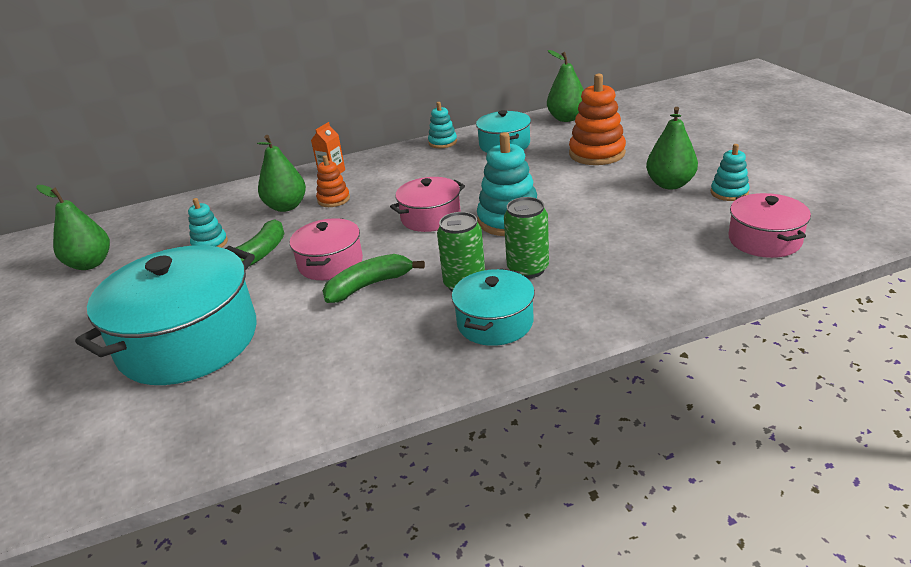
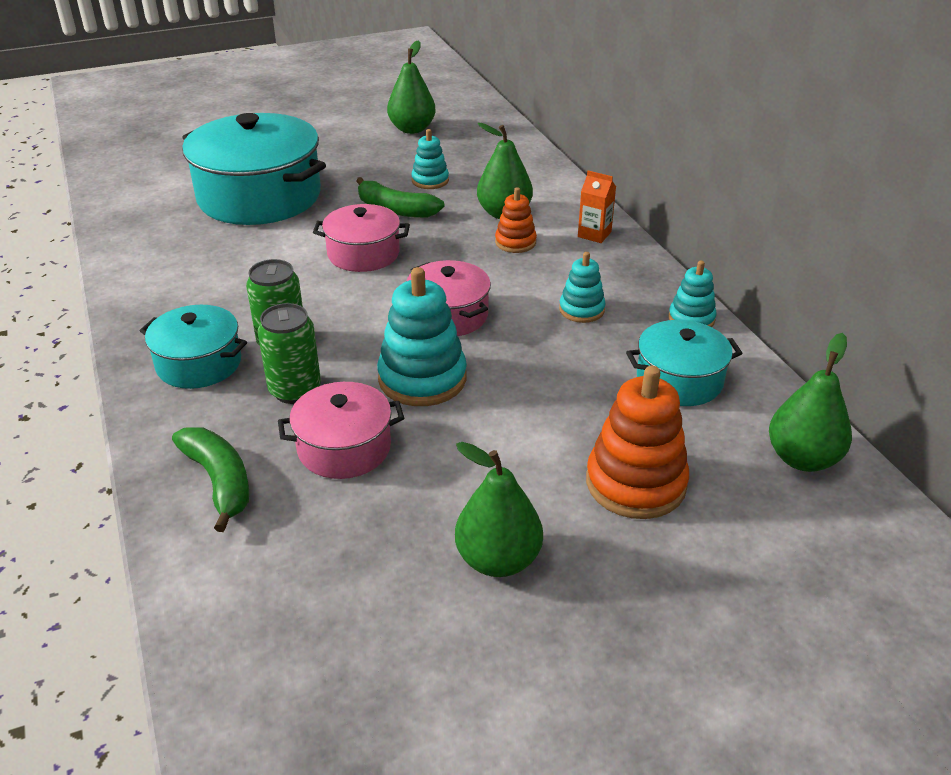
camera: 85 degrees right, 5 degrees up
(369, 285) = (308, 281): green banana -> green banana (219, 481)
(729, 193) = (450, 634): turquoise stacking toy -> turquoise stacking toy (581, 310)
(764, 240) = (278, 641): pink pot -> pink pot (344, 448)

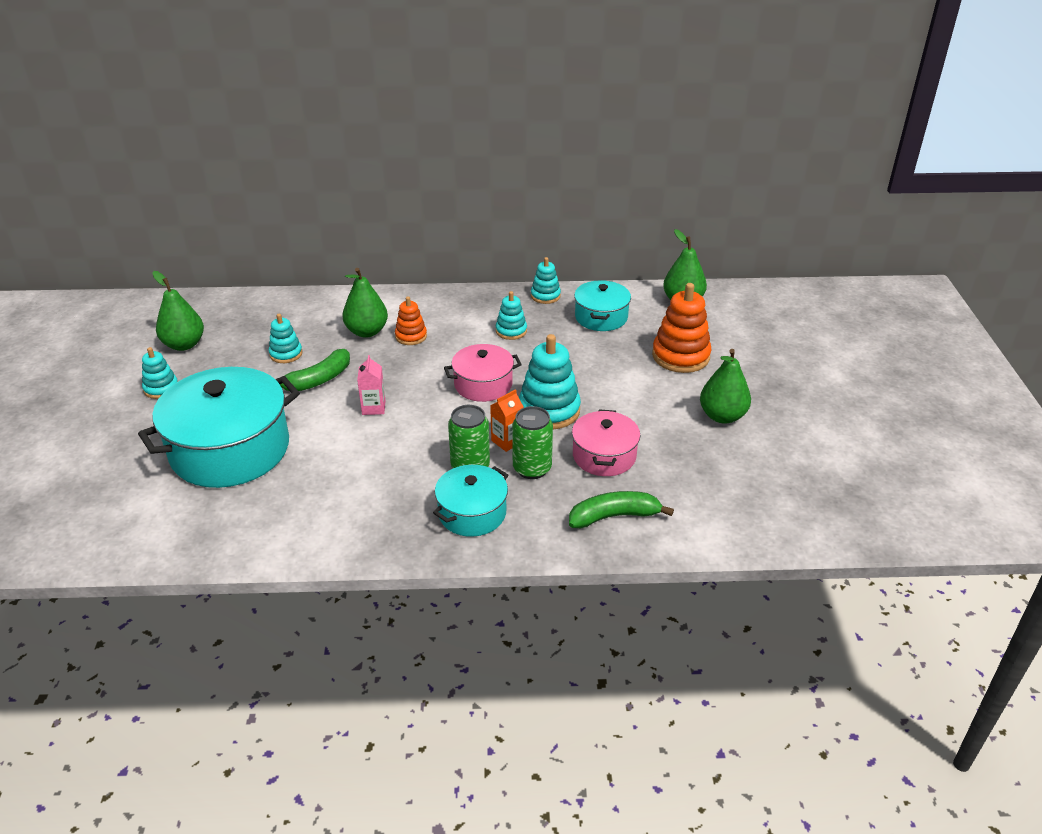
camera: 70 degrees left, 0 degrees up
(337, 139) = (161, 388): none -> turquoise stacking toy
(363, 254) = (373, 407): pink pot -> pink carton
(594, 234) = (425, 302): orange carton -> orange carton (507, 441)

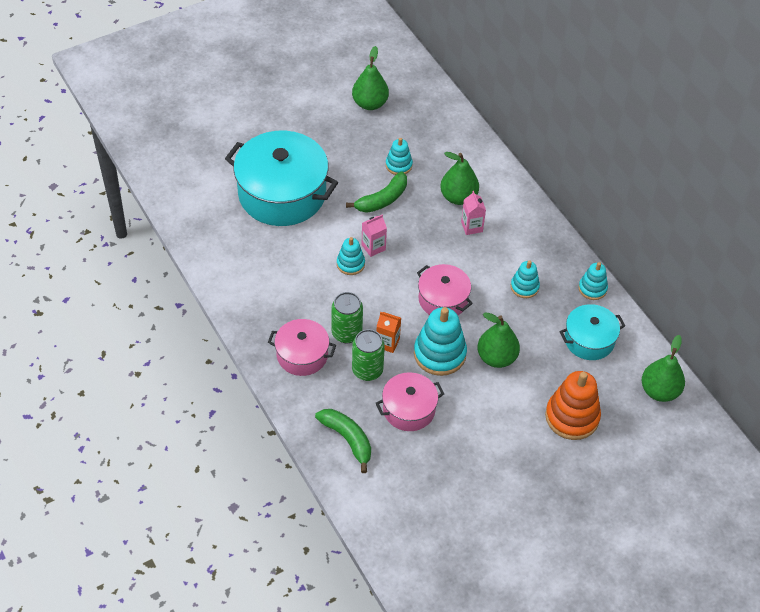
camera: 60 degrees right, 15 degrees up
(161, 388) = (317, 121): turquoise stacking toy -> turquoise stacking toy (350, 264)
(318, 380) = (382, 200): green banana -> green banana turned 60 degrees counterclockwise
(411, 336) = (471, 227): orange stacking toy -> pink carton
(472, 513) = (302, 355): turquoise pot -> pink pot
(722, 416) = (508, 472): green pear -> green pear (496, 357)

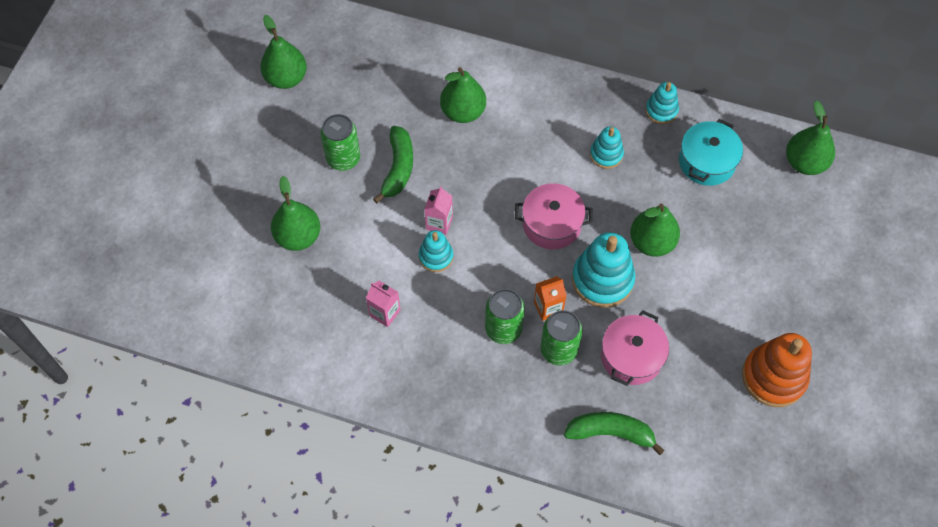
camera: 40 degrees left, 10 degrees up
(282, 194) = (298, 236): turquoise pot -> green pear
(302, 355) = (486, 385): pink pot -> none
(355, 171) = (343, 159): none -> green can
(398, 165) = (377, 121): turquoise stacking toy -> none
(471, 227) = (504, 132): pink carton -> pink carton (385, 313)
(572, 417) = (765, 246): orange stacking toy -> orange stacking toy (773, 377)

